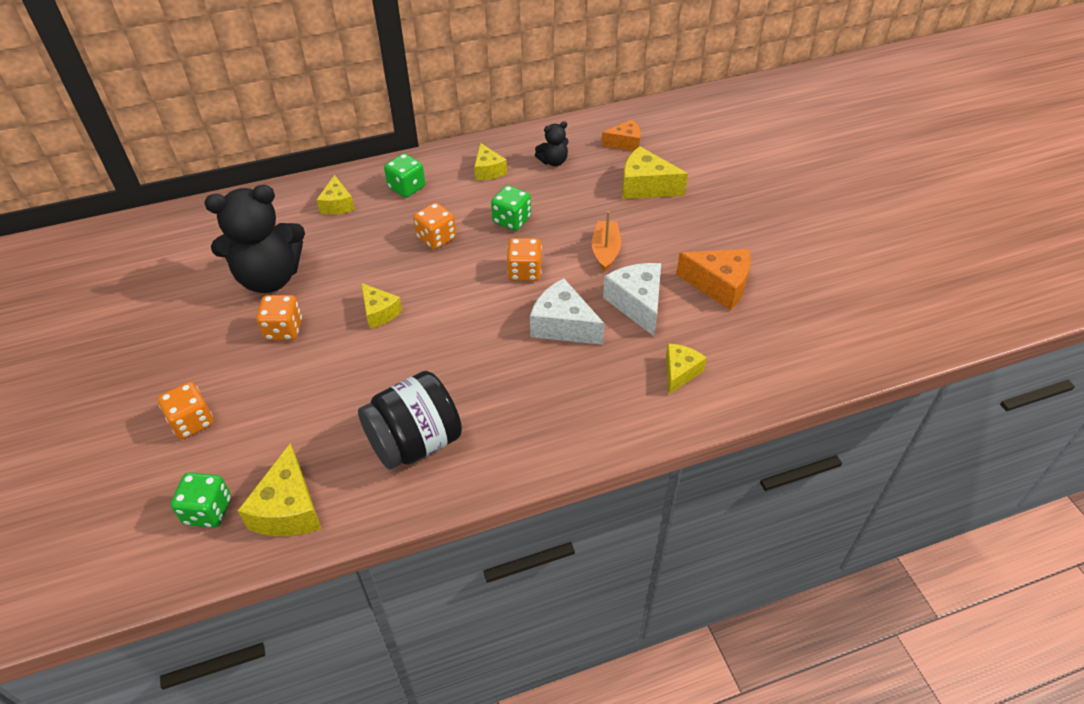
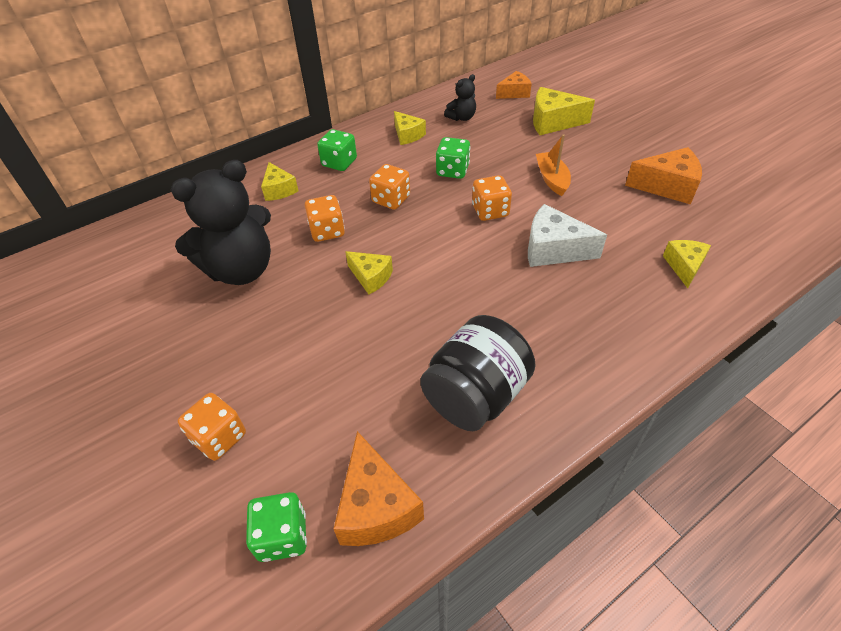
camera: 15 degrees left, 0 degrees up
(284, 329) = (279, 316): orange dice -> orange dice (327, 231)
(288, 509) = (376, 506): yellow cheese -> orange cheese
(637, 304) = (607, 216): white cheese -> none

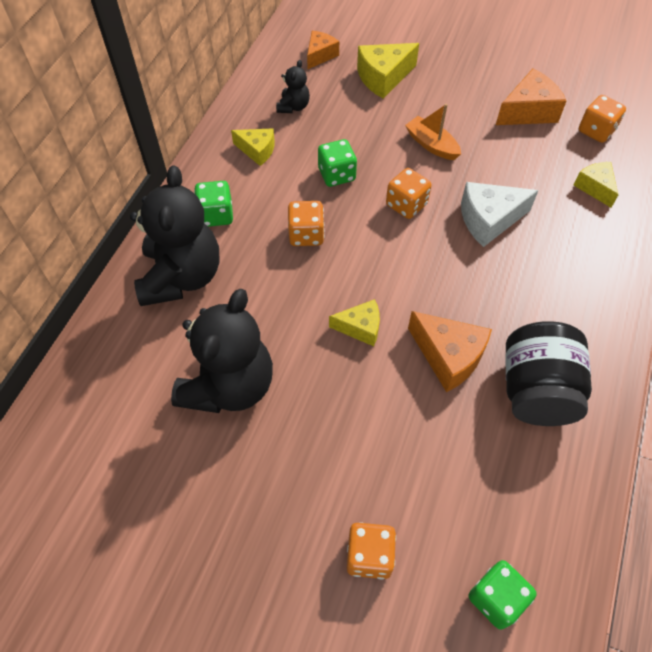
camera: 35 degrees left, 10 degrees up
(279, 190) = (181, 276): yellow cheese -> black teddy bear
(327, 231) = (276, 300): orange dice -> orange dice (596, 131)
(376, 506) = (541, 528): orange cheese -> orange cheese (448, 356)

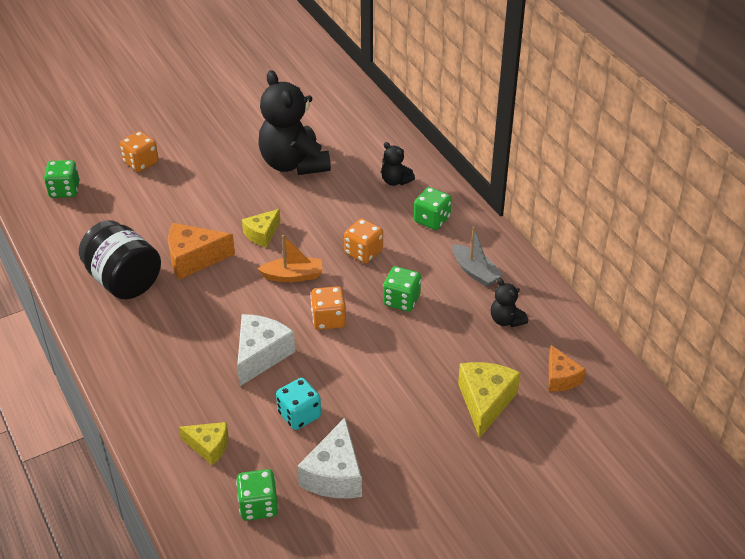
camera: 130 degrees right, 15 degrees down
(181, 276) = (395, 181): black teddy bear -> black teddy bear, size x0.45
(257, 151) = (475, 272): yellow cheese -> grey boat
(431, 145) = (370, 377): orange boat -> orange boat (293, 276)
(509, 159) = (299, 415): none -> turquoise dice
(528, 111) = (334, 475): orange cheese -> white cheese
(596, 131) = (258, 506): orange dice -> green dice

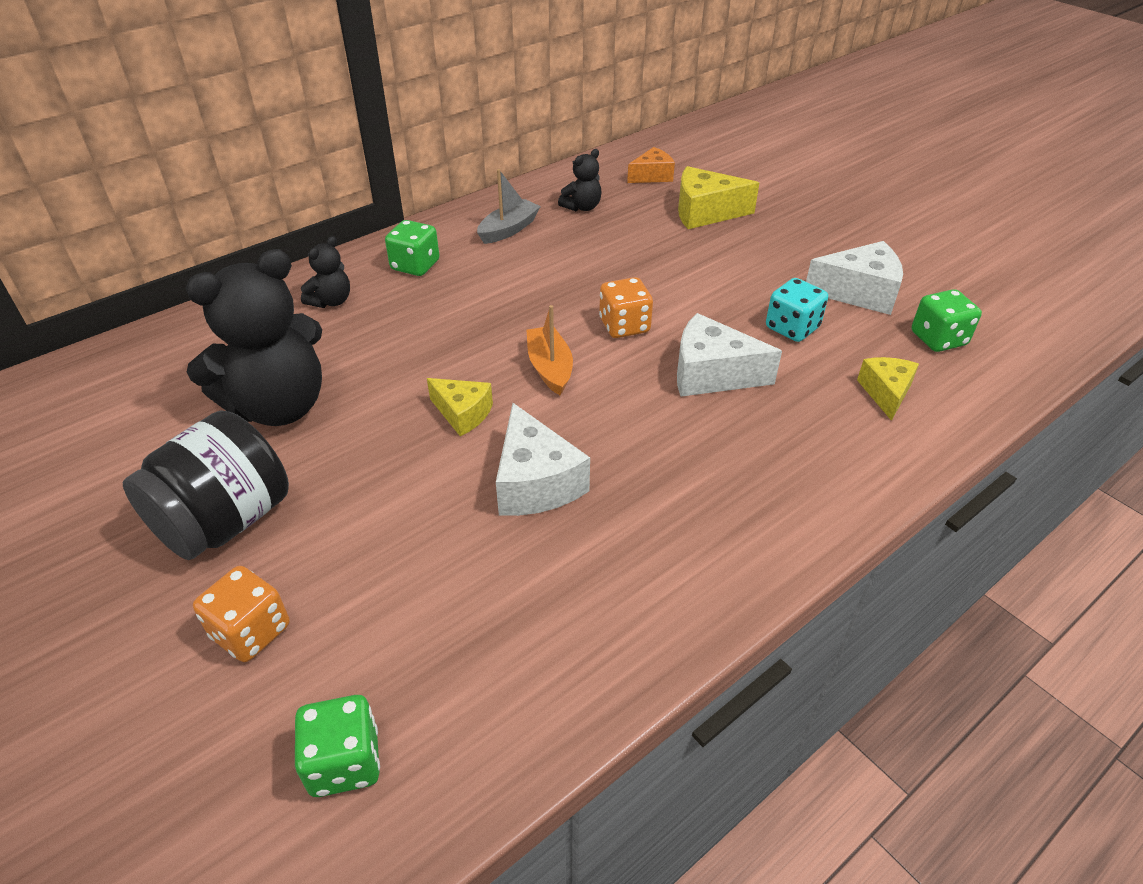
camera: 100 degrees left, 0 degrees up
(124, 281) = (612, 565): black jar -> black jar (225, 521)
(194, 259) = (535, 482): orange cheese -> white cheese
(363, 252) = (488, 312): orange dice -> none
(401, 300) = (571, 275): green dice -> none

